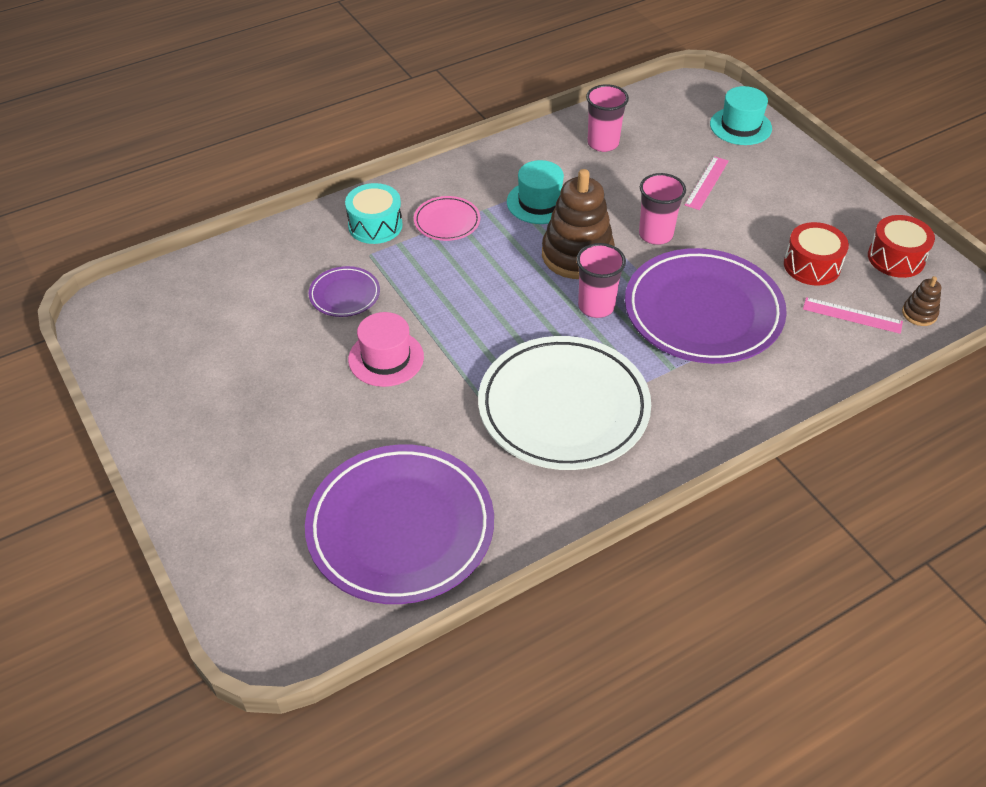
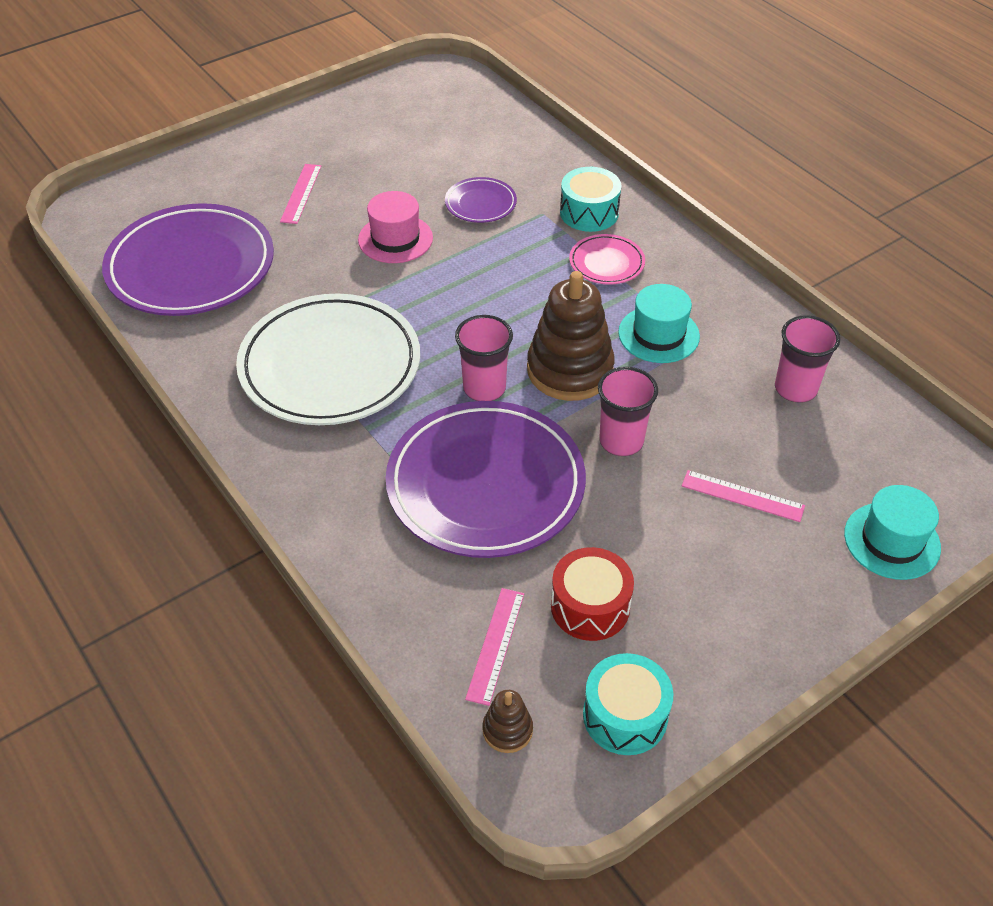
camera: 85 degrees right, 0 degrees up
(291, 434) = (301, 193): none -> pink ruler
(896, 258) = (625, 716): red drum -> turquoise drum

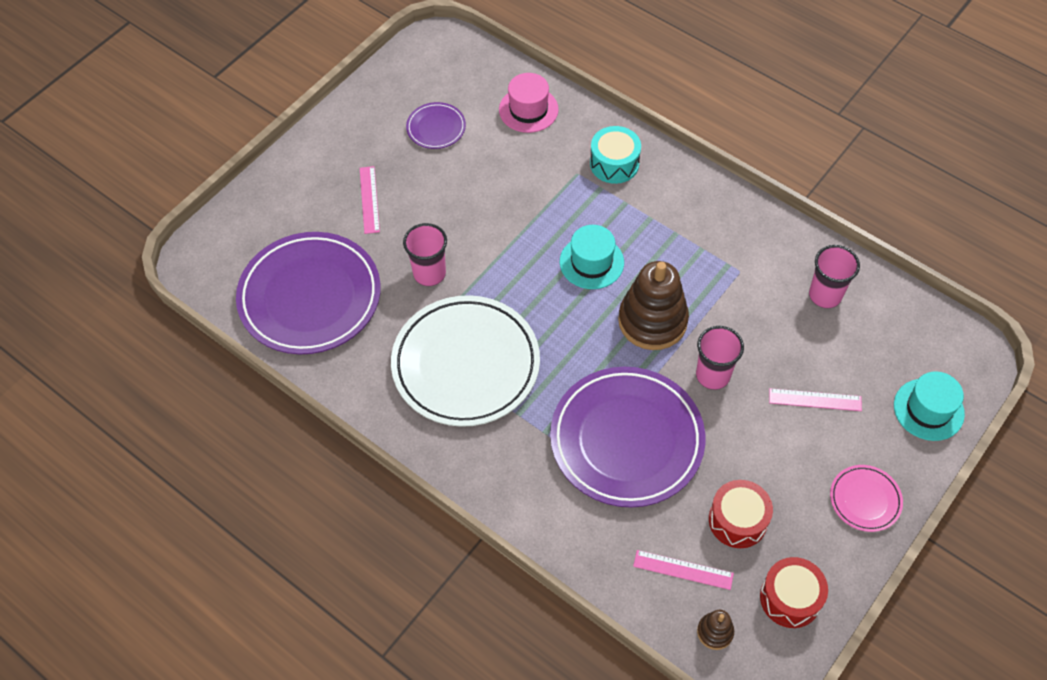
camera: 15 degrees left, 10 degrees up
(395, 239) = (467, 228): pink hat -> pink hat (528, 109)
(480, 204) = (523, 175): purple plate -> purple plate (436, 128)
(484, 388) = (593, 354): pink cup -> pink cup (429, 273)
(496, 645) = (683, 569): pink ruler -> pink ruler turned 75 degrees counterclockwise
(606, 263) = (645, 211): pink plate -> pink plate (865, 500)
(625, 716) = (790, 598): turquoise drum -> red drum
(658, 334) = (708, 270): turquoise hat -> turquoise hat (591, 262)

